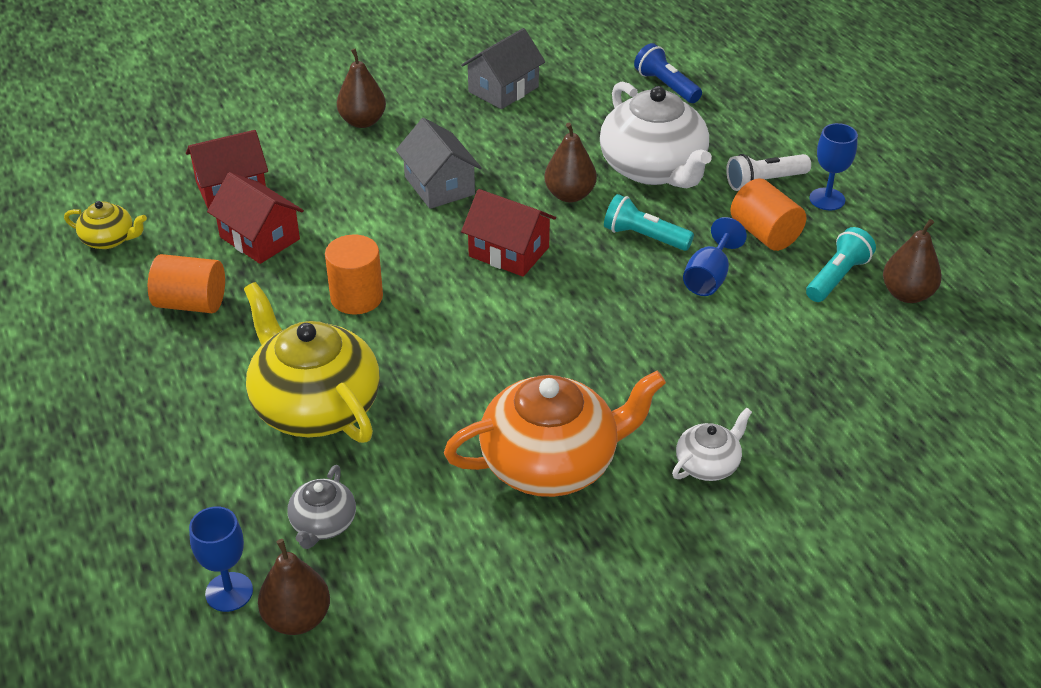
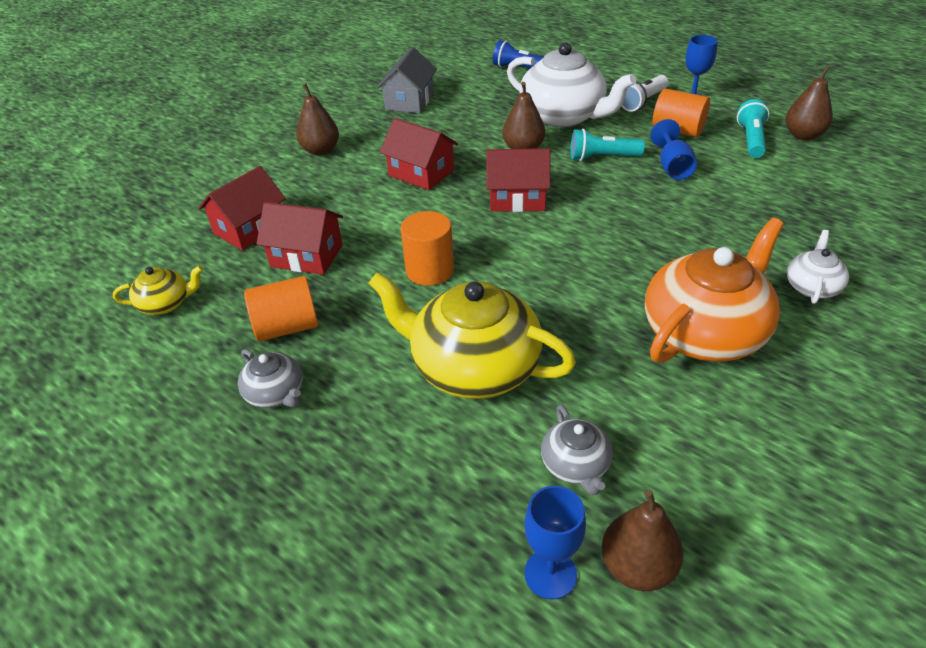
camera: 25 degrees left, 0 degrees up
(138, 360) = (276, 393): none -> grey teapot
(439, 185) = (421, 173): grey house -> red house

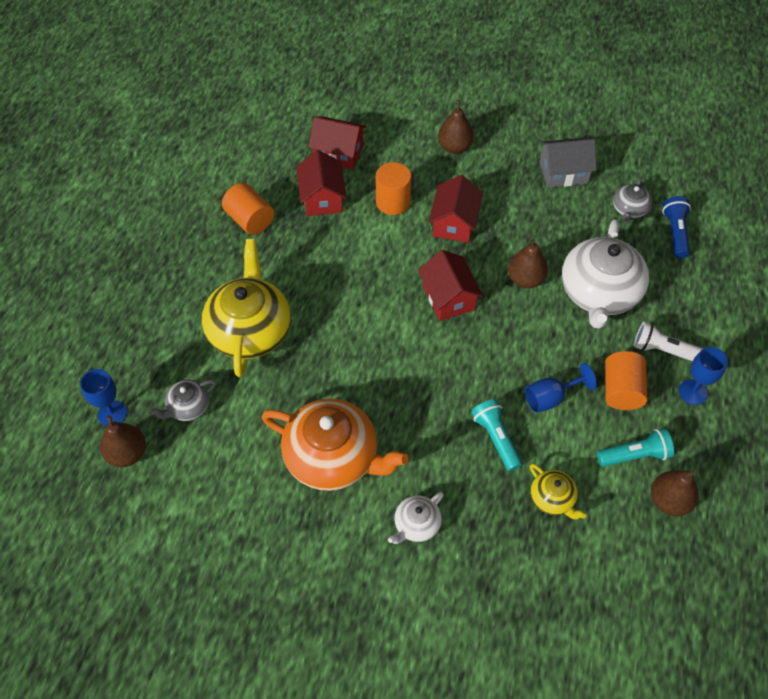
camera: 65 degrees right, 15 degrees up
(165, 304) = (247, 150): yellow teapot -> yellow teapot (552, 498)
(276, 393) = (194, 240): grey teapot -> grey teapot (629, 210)
(430, 270) = (335, 273): orange cylinder -> orange cylinder (393, 202)
(602, 157) = (540, 341): turquoise flashlight -> turquoise flashlight (496, 438)
(812, 286) = (416, 525): white teapot -> white teapot turned 135 degrees clockwise

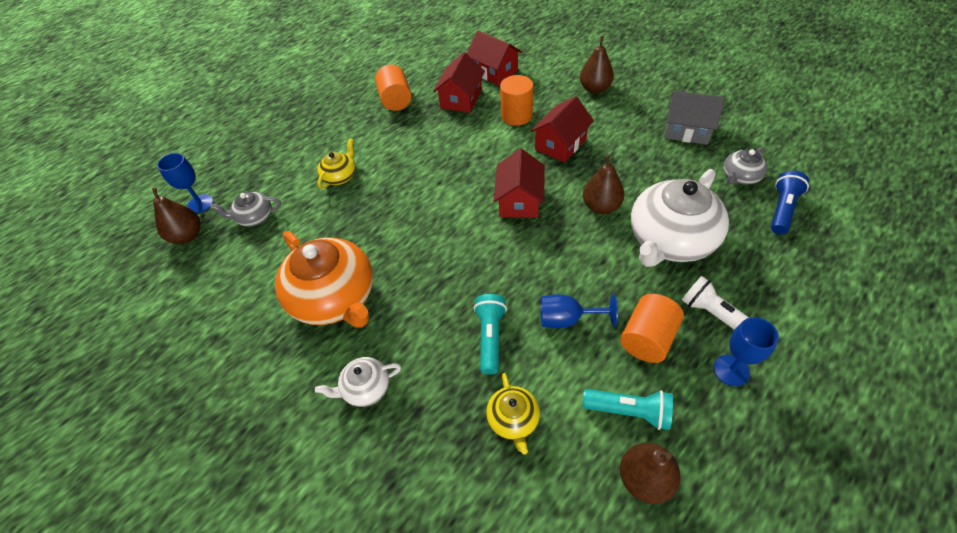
camera: 30 degrees right, 5 degrees down
(250, 330) = (340, 176): yellow teapot -> yellow teapot, size x0.48

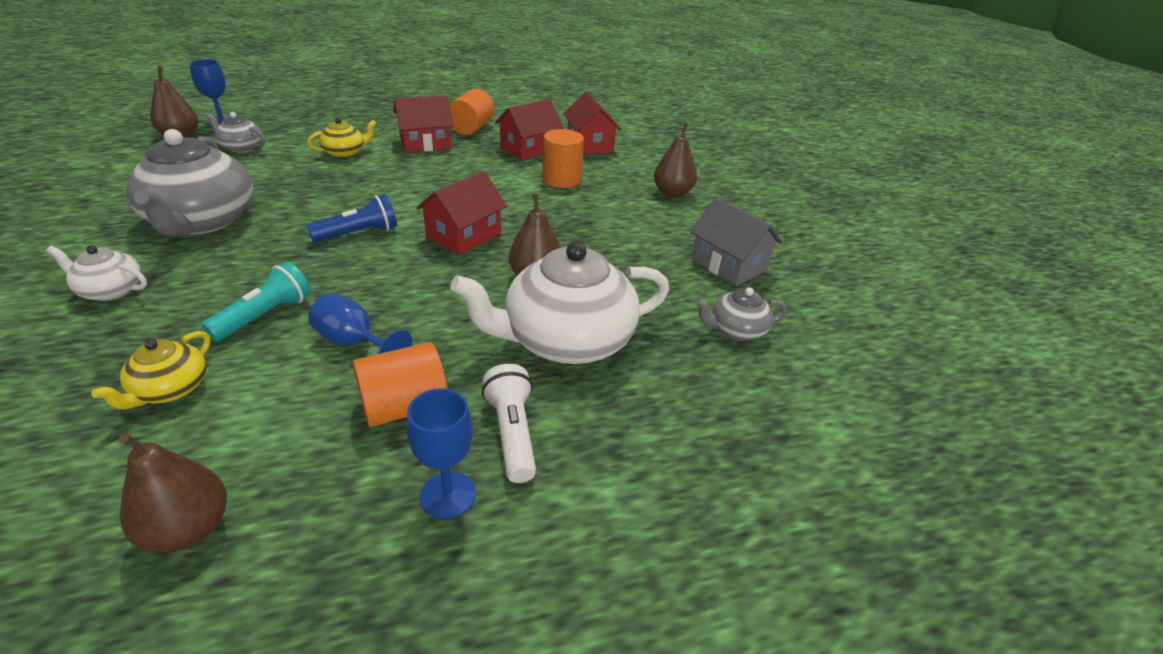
camera: 25 degrees right, 15 degrees down
(335, 298) = (202, 221): orange teapot -> grey teapot
(560, 144) = (571, 215): red house -> red house (425, 143)
(629, 411) = (279, 456): turquoise flashlight -> none
(782, 209) = (748, 384): blue flashlight -> blue flashlight (359, 233)

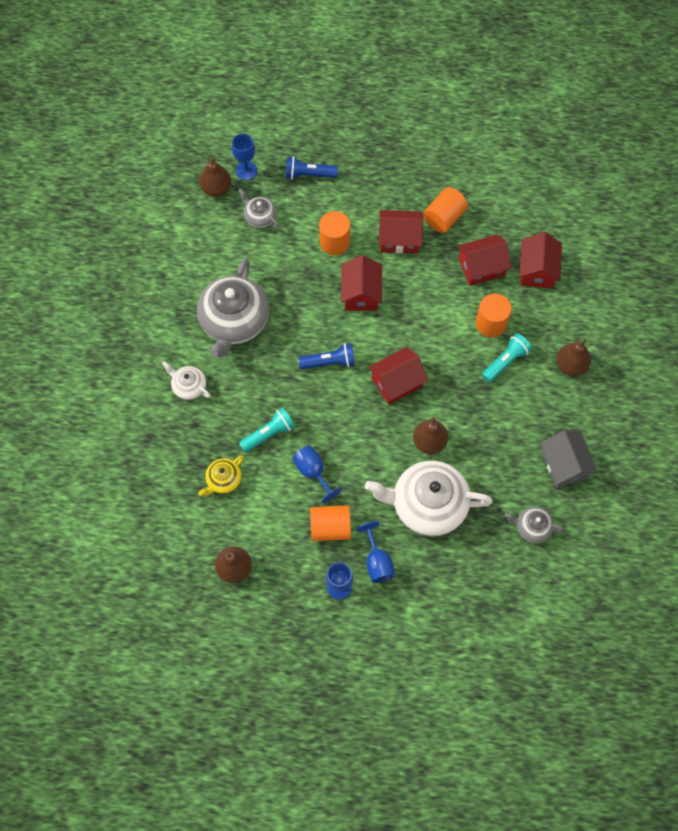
camera: 25 degrees right, 30 degrees up
(304, 120) = (308, 175): none -> blue flashlight
(345, 153) = (334, 242): yellow teapot -> orange cylinder
(389, 179) = (361, 293): none -> red house
(512, 433) = (377, 562): white flashlight -> blue goblet
(596, 201) = (505, 361): none -> turquoise flashlight

